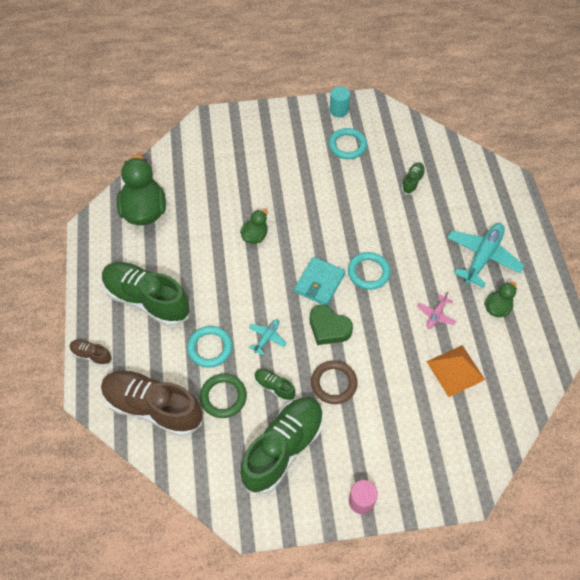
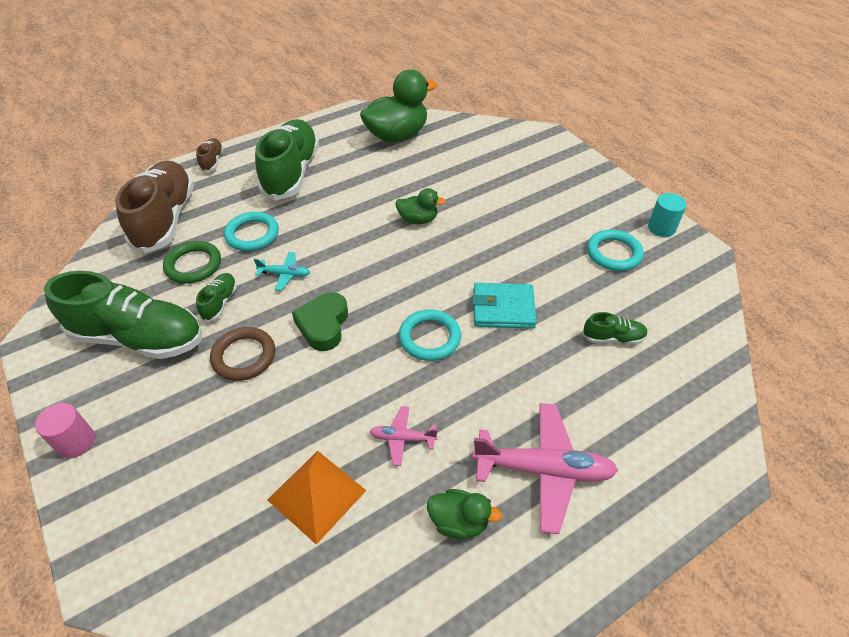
camera: 65 degrees right, 10 degrees down
(319, 283) = (385, 295): turquoise wallet -> turquoise wallet (503, 308)
(482, 257) = (543, 470): turquoise plane -> pink plane

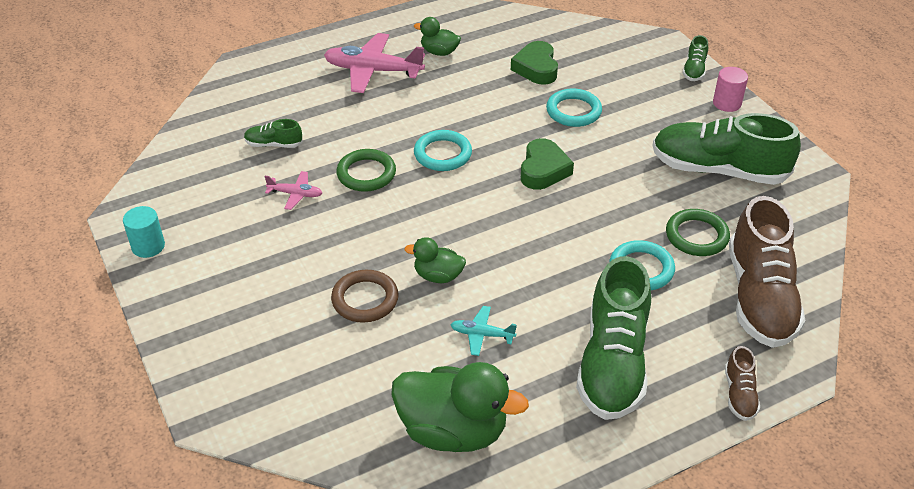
camera: 175 degrees left, 5 degrees down
(220, 302) = (652, 195): green shoe -> green shoe (694, 70)
(244, 356) = (613, 150): brown ring -> brown ring (365, 299)
(285, 274) = (591, 219): turquoise plane -> turquoise plane (482, 335)
(316, 495) = (536, 68): orange pyramid -> green heart
(397, 135) = (453, 431): green duck -> green duck turned 135 degrees counterclockwise
(402, 438) = (474, 92): pink plane -> pink plane (295, 194)
(503, 308) = (366, 174): turquoise wallet -> green ring
(613, 253) = (224, 220): turquoise ring -> turquoise ring (573, 111)

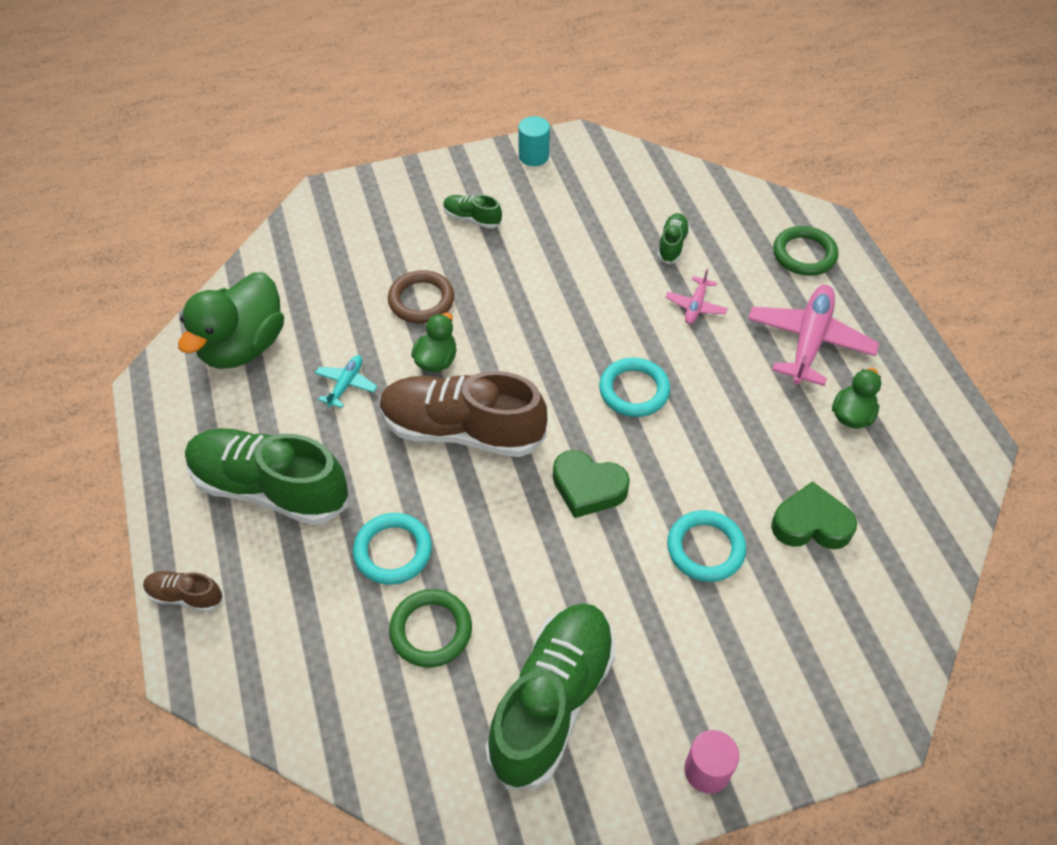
camera: 100 degrees right, 10 degrees up
(295, 194) = (586, 258): pink plane -> pink plane (695, 306)
(366, 174) = (610, 317): green ring -> green ring (804, 254)
(694, 70) = (800, 749): green shoe -> green shoe (472, 219)
(759, 297) = (310, 669): brown shoe -> brown shoe (462, 430)

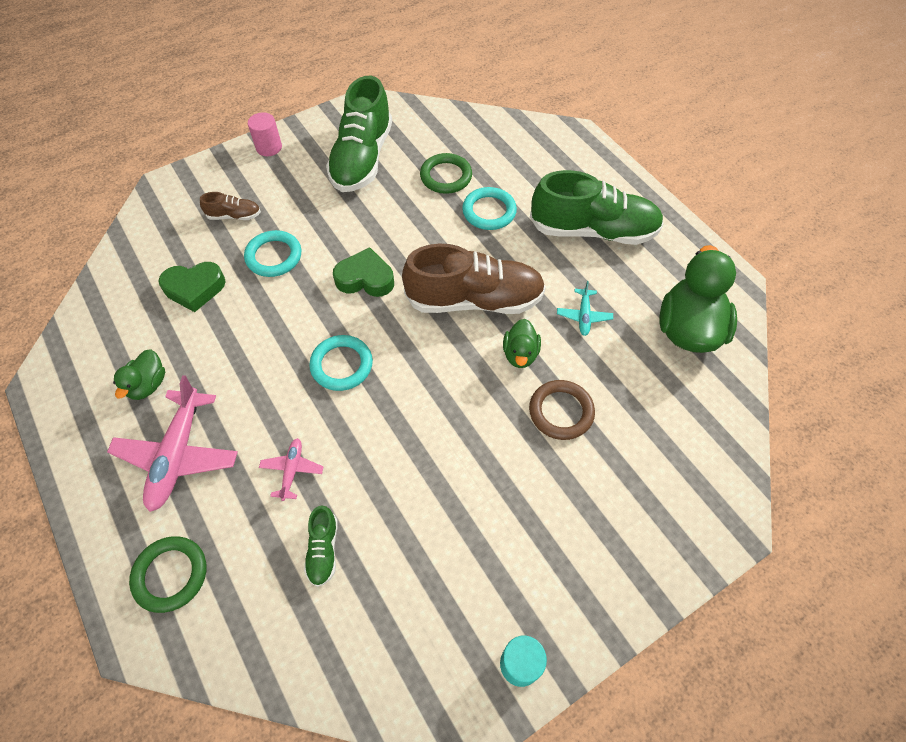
camera: 165 degrees right, 5 degrees up
(185, 596) = (604, 163): brown shoe -> brown shoe (234, 216)
(472, 219) = (555, 532): green shoe -> none

